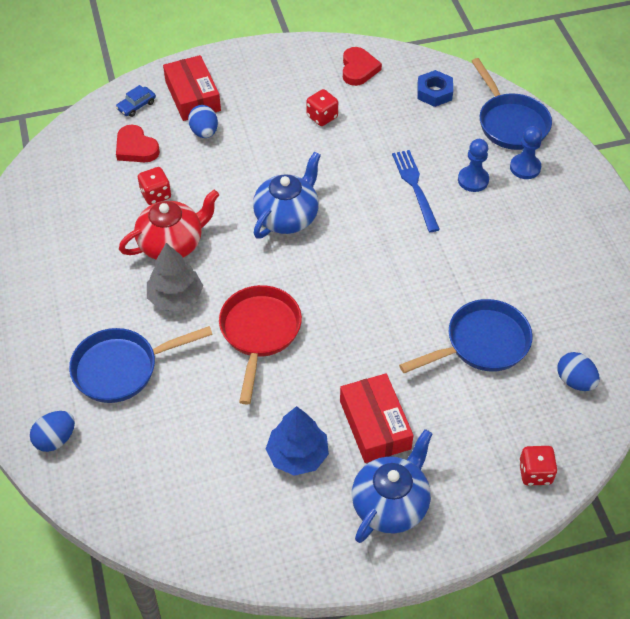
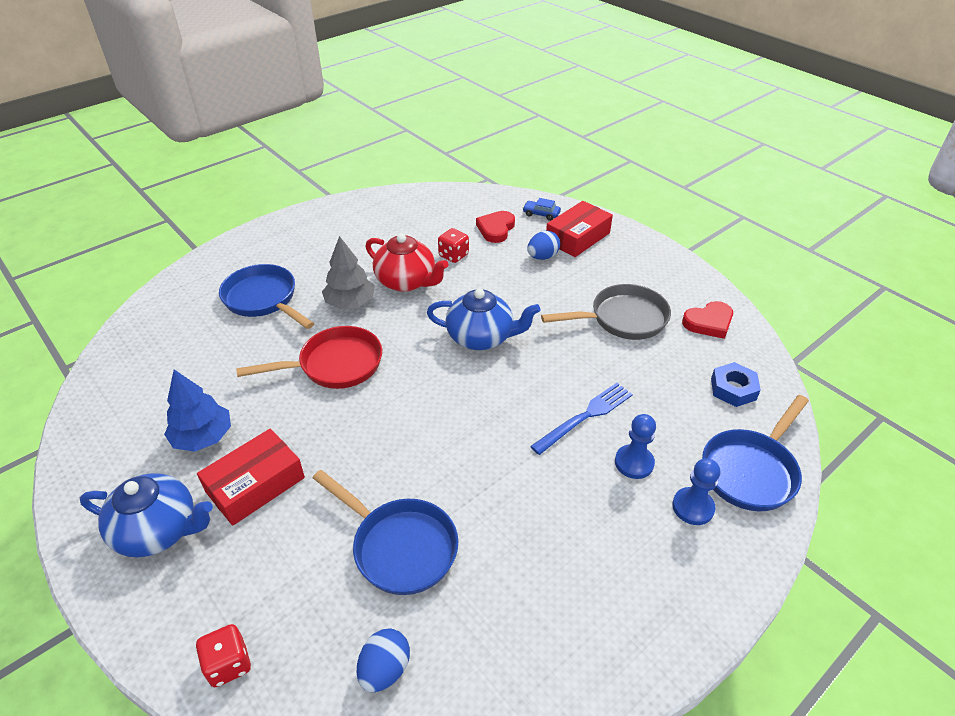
camera: 65 degrees right, 10 degrees down
(55, 439) = (184, 290): blue egg -> none
(322, 117) = (622, 319): red dice -> grey pan

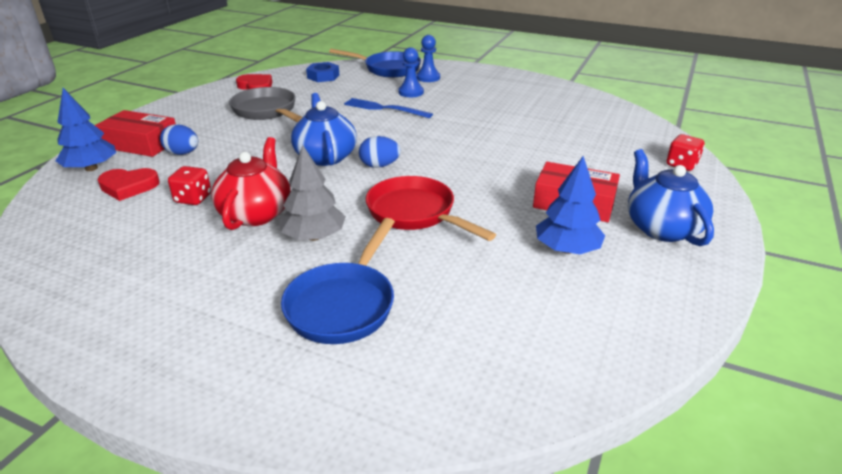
camera: 115 degrees left, 10 degrees down
(385, 669) = (615, 125): blue egg -> blue egg (379, 166)
(399, 546) = (547, 139): blue pan -> none
(541, 214) = (91, 168): blue car -> blue tree

